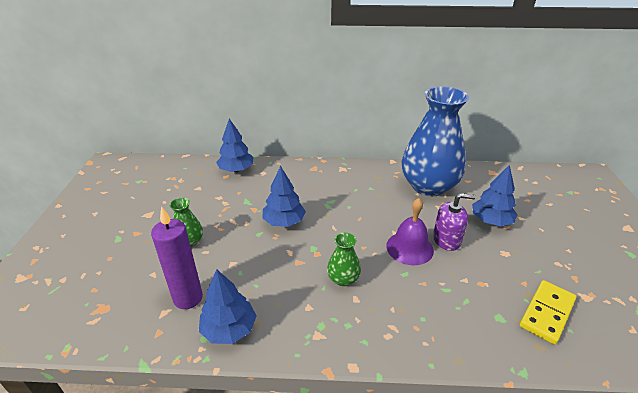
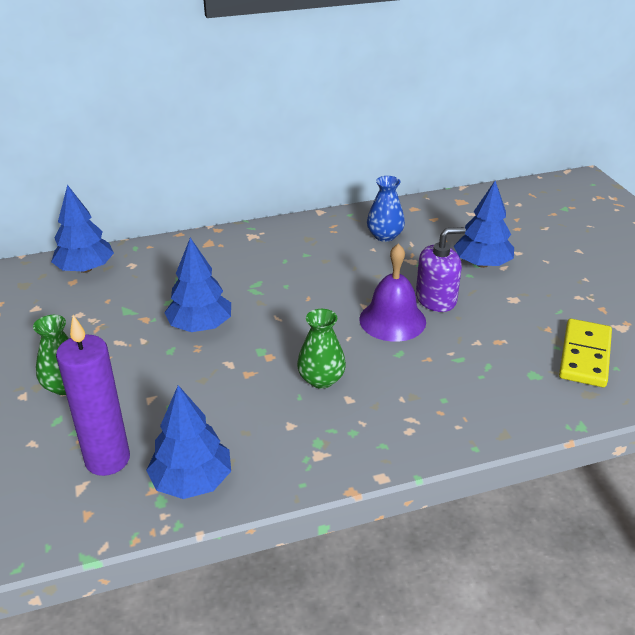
camera: 20 degrees left, 0 degrees up
(428, 186) = (384, 236): blue vase -> blue vase, size x0.43

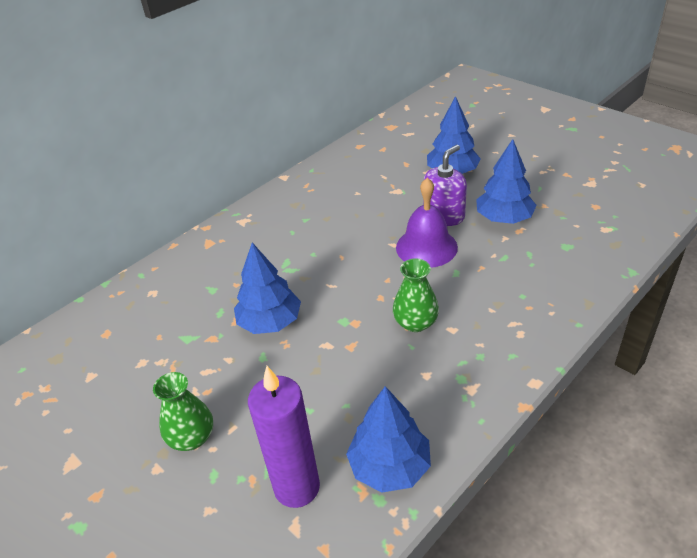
camera: 25 degrees left, 5 degrees up
(85, 269) = (108, 315): blue tree -> blue tree (504, 218)
(384, 236) = (357, 178): blue vase -> none
(585, 356) = (587, 216): yellow domino -> none

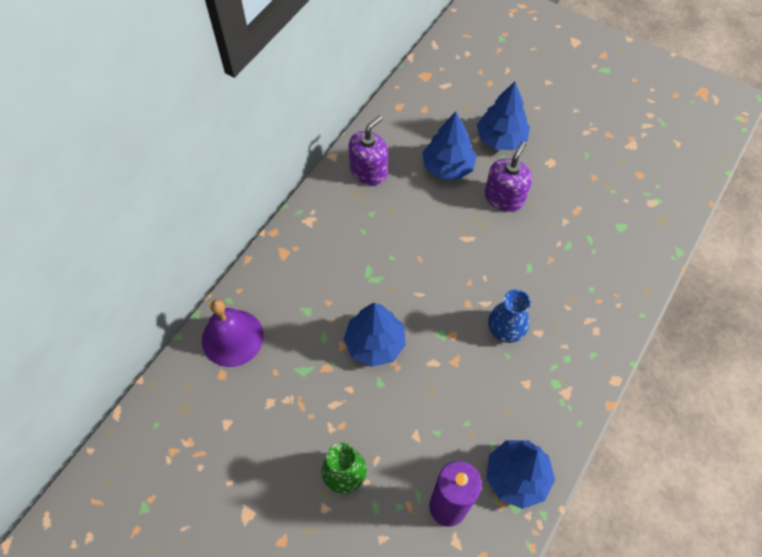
camera: 15 degrees left, 20 degrees up
(314, 189) = (369, 171): none -> purple soap dispenser
(415, 323) = (505, 329): green vase -> blue vase
(426, 247) = (496, 239): purple bell -> purple bell (232, 338)
(504, 218) = (560, 197): blue tree -> blue tree (447, 167)

